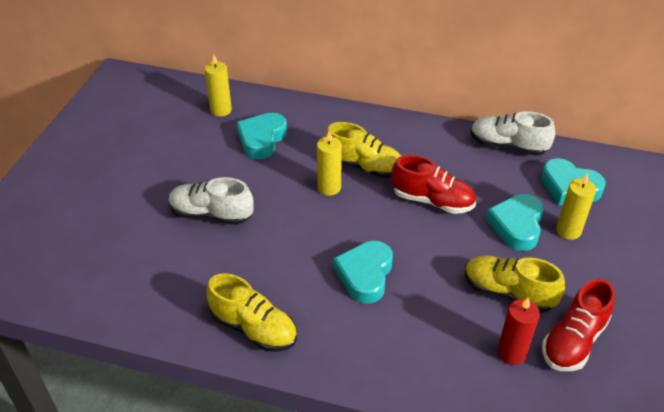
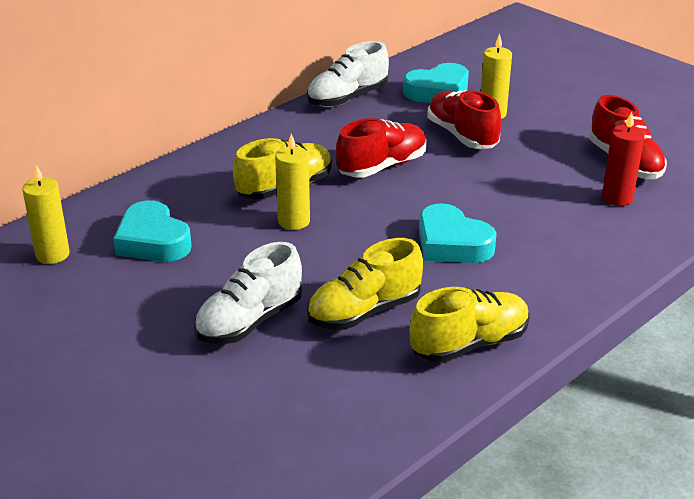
camera: 60 degrees left, 10 degrees down
(508, 293) = (543, 172): yellow shoe -> yellow shoe (364, 312)
(517, 226) = (462, 135): turquoise heart -> red shoe

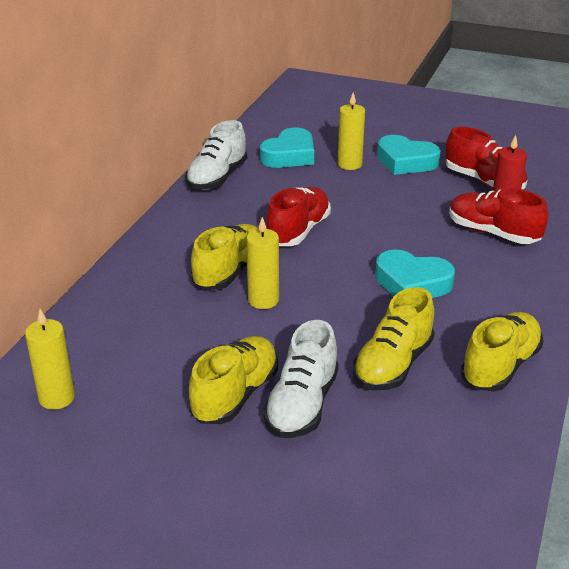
camera: 25 degrees left, 0 degrees up
(153, 241) = (147, 355): turquoise heart -> turquoise heart (406, 161)
(199, 295) = (235, 395): none -> yellow shoe
(462, 135) = (341, 188): red shoe -> red shoe (493, 233)

